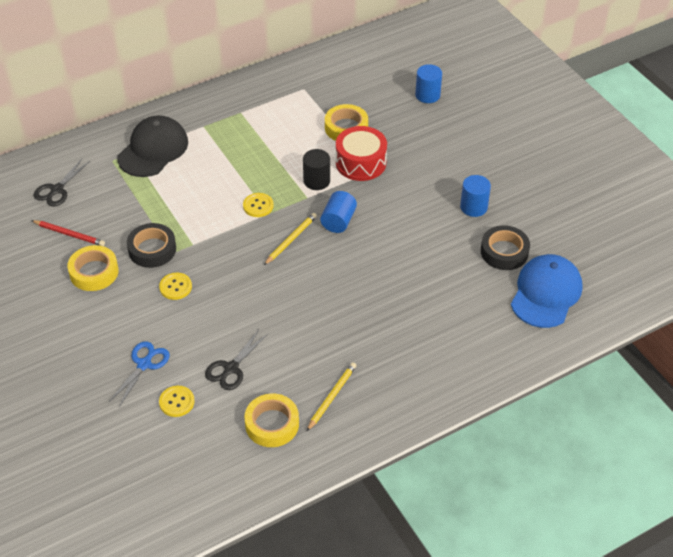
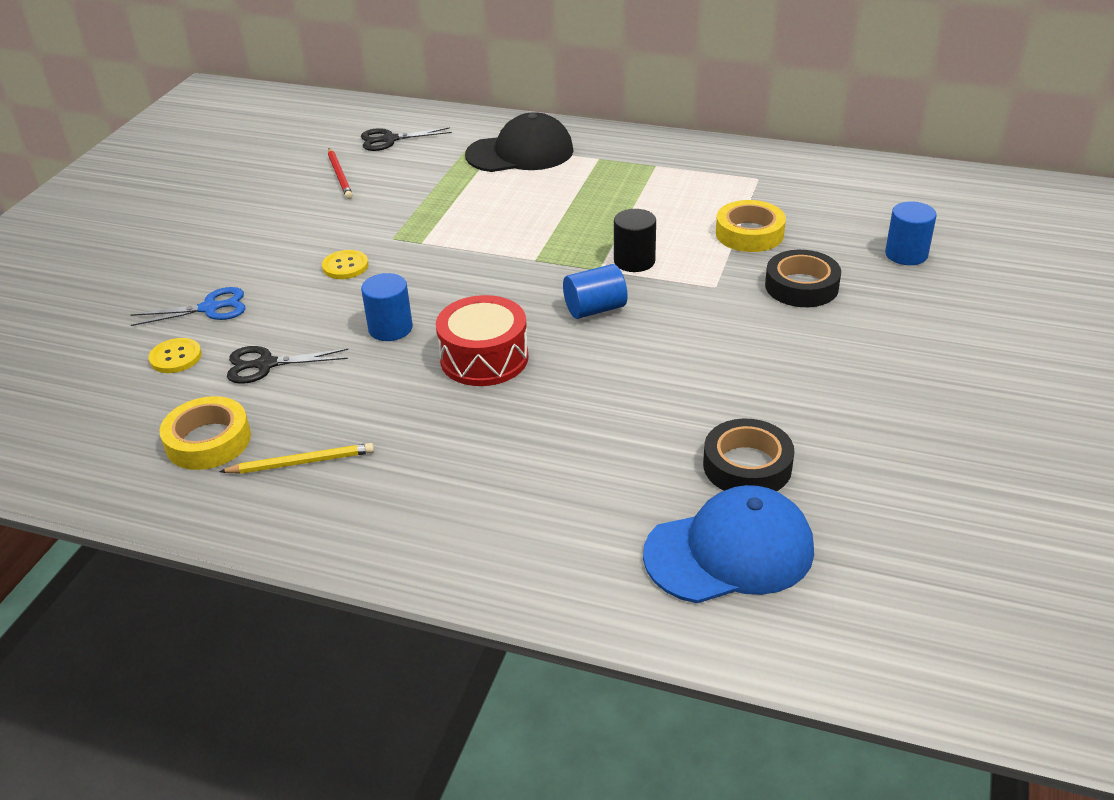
camera: 50 degrees right, 10 degrees down
(94, 272) = (306, 213): yellow tape -> none
(152, 249) = (381, 225): black tape -> black tape (801, 286)
(258, 206) = (536, 248): yellow button -> none
(291, 240) = (517, 295): yellow pencil -> none
(361, 163) = (712, 272): red drum -> red drum (484, 358)
(473, 207) = (784, 394): blue cylinder -> blue cylinder (390, 328)

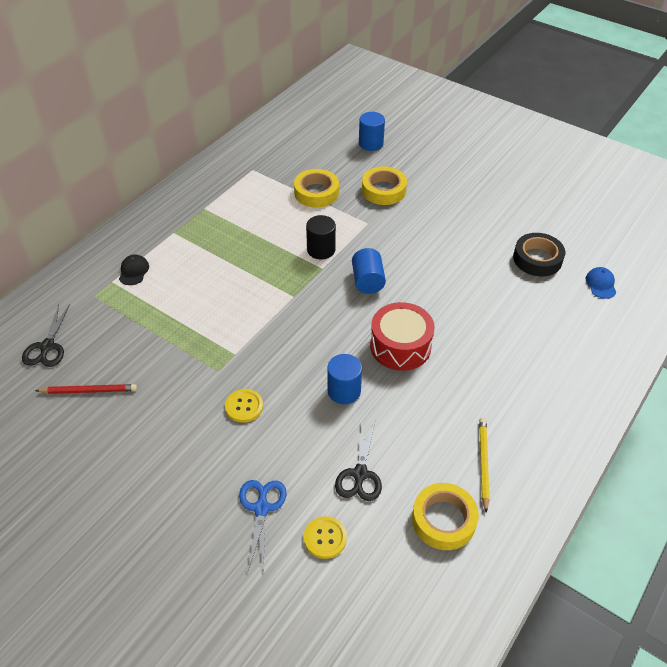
camera: 75 degrees left, 10 degrees up
(520, 153) = (134, 271): black cap -> black cap, size x0.43
(729, 551) = (601, 284): blue cap -> blue cap, size x0.43
(801, 286) = (383, 190): black tape -> yellow tape

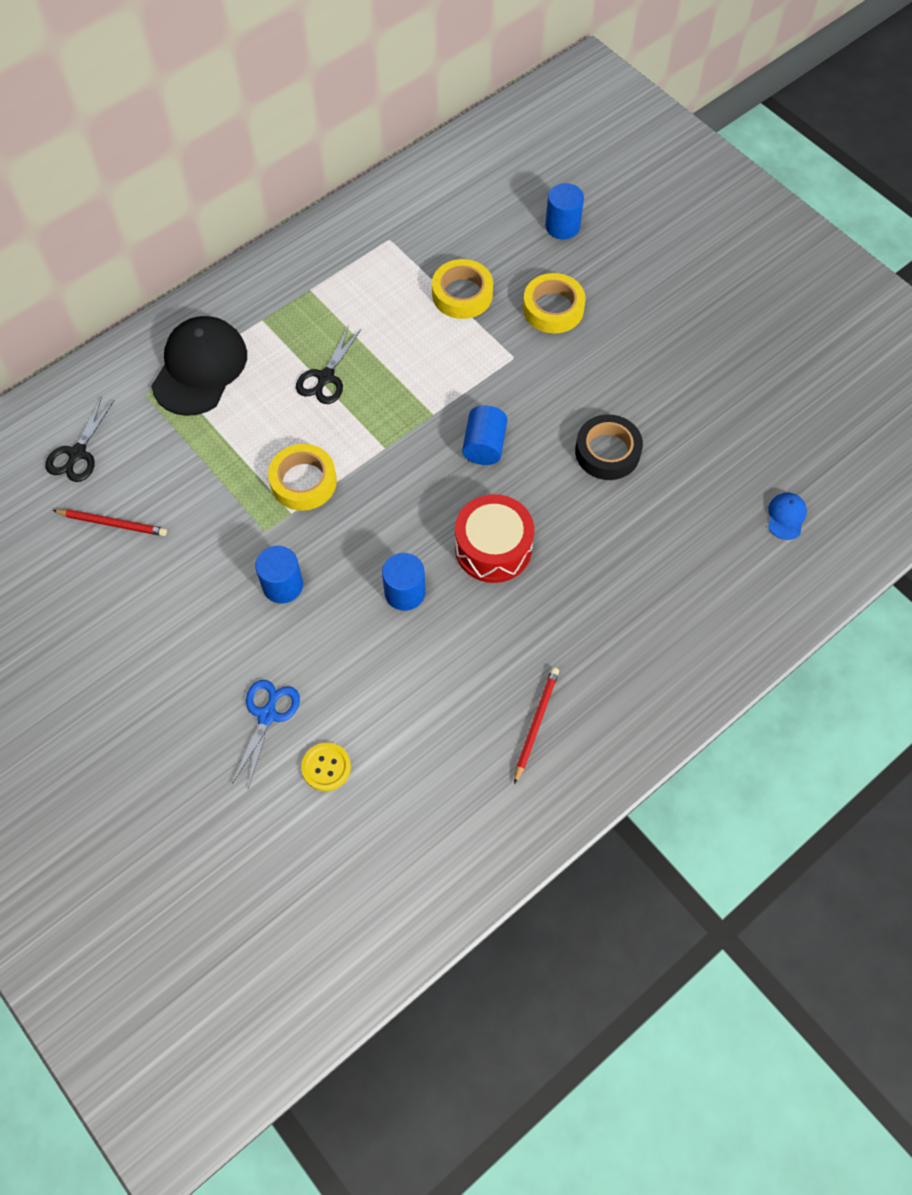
camera: 15 degrees right, 15 degrees up
(134, 271) = (200, 368): black cap -> black cap, size x2.32
(244, 406) = (282, 585): yellow button -> blue cylinder
(321, 250) = (440, 385): black cylinder -> none
(360, 474) = (389, 702): black scissors -> black scissors (325, 378)
(443, 520) = (464, 779): yellow tape -> yellow tape (303, 481)
(483, 463) = (536, 723): yellow pencil -> red pencil
(537, 259) = (718, 460): black tape -> black tape (607, 452)

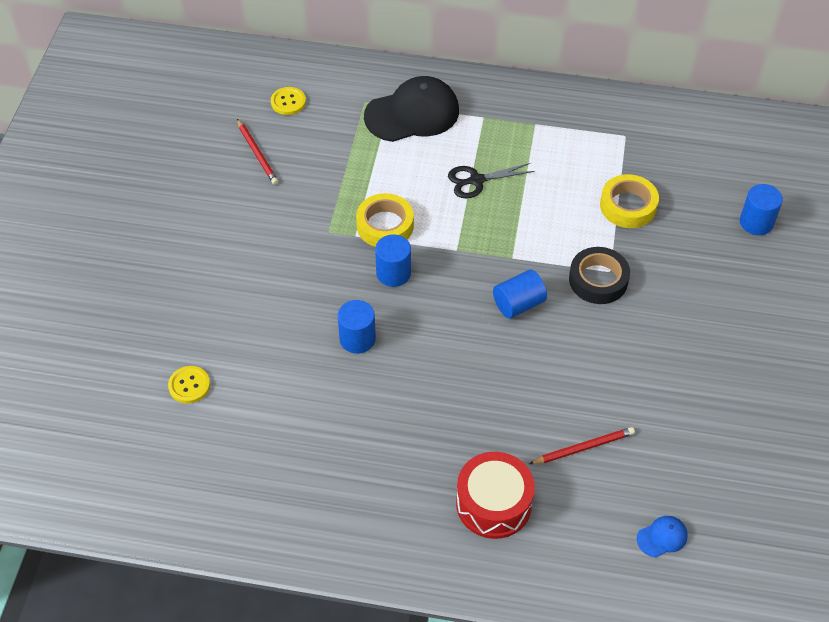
camera: 50 degrees right, 10 degrees down
(77, 454) = (288, 102): black scissors -> yellow button
(267, 715) = (198, 327): blue scissors -> none
(282, 585) = (298, 269): blue cylinder -> blue cylinder (393, 273)
(493, 548) = (442, 365): red drum -> red drum (493, 504)
(536, 723) = (329, 485): red pencil -> red pencil (583, 447)
(553, 308) = (678, 265): yellow tape -> none
(607, 452) = (593, 381): black tape -> black tape (598, 280)

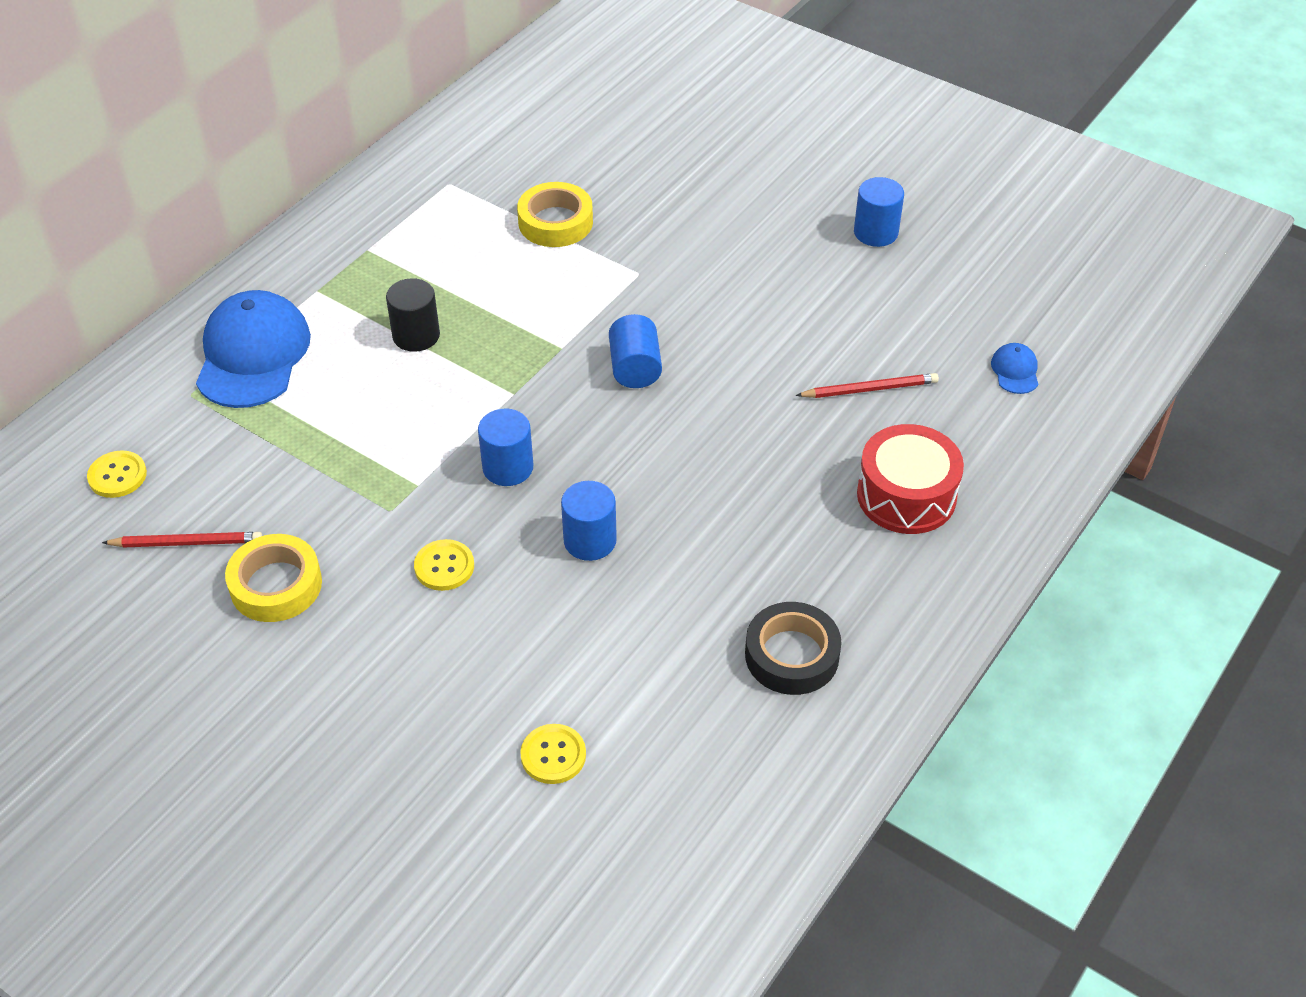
camera: 65 degrees left, 5 degrees down
(300, 275) = (444, 566): none -> yellow button
(385, 225) = (423, 448): yellow tape -> yellow tape (276, 585)
(412, 113) = (253, 355): black cap -> blue cap
(476, 180) = (416, 335): black scissors -> black cylinder
(583, 447) = (869, 389): red pencil -> red pencil turned 75 degrees clockwise
(598, 280) = (645, 288): black tape -> black tape (792, 655)
(756, 222) = (650, 136): blue cylinder -> blue cylinder (876, 232)

